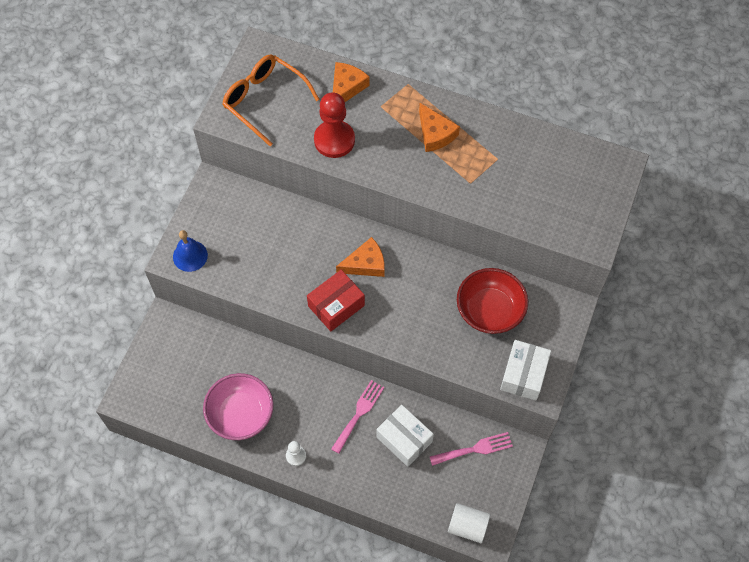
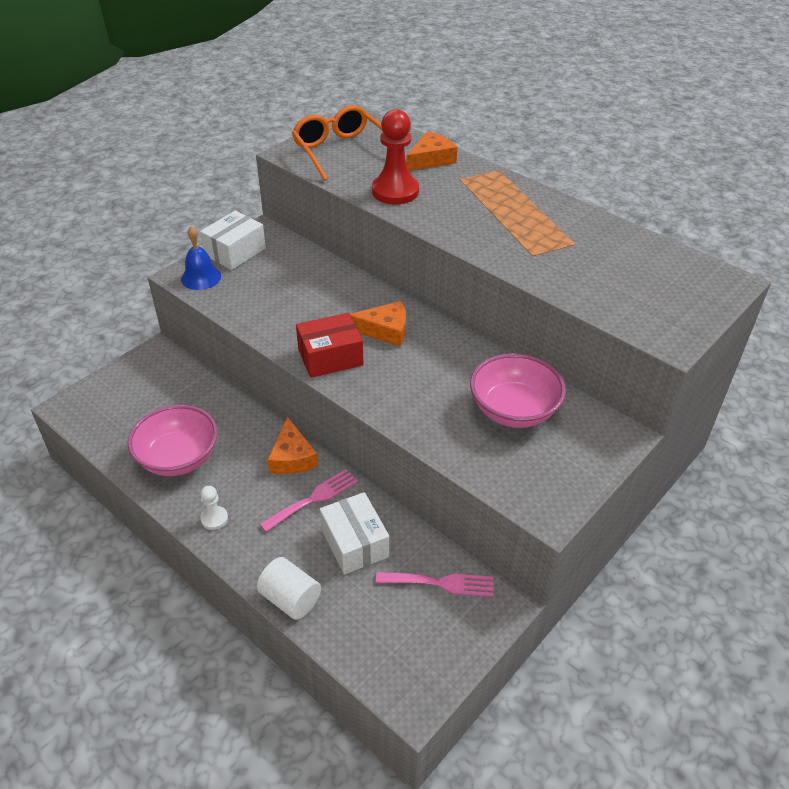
camera: 20 degrees right, 20 degrees down
(435, 134) = (510, 210): orange cheese -> orange cheese (292, 457)
(467, 526) = (389, 674): white cylinder -> white cylinder (290, 599)
(489, 311) = (513, 410): red bowl -> pink bowl
(524, 375) = (531, 487): white box -> white box (235, 252)

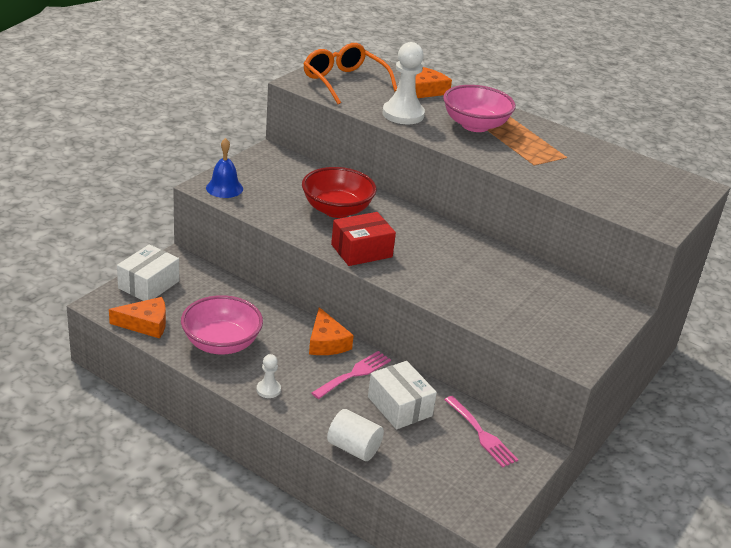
camera: 10 degrees left, 10 degrees down
(235, 252) = (249, 168): white box -> white box (149, 285)
(316, 303) = (337, 210): none -> red bowl
(385, 330) = (404, 231): orange cheese -> orange cheese (145, 324)
(395, 191) = (403, 114): red pawn -> white pawn
(441, 583) = (482, 434): pink fork -> pink fork turned 60 degrees clockwise
(513, 410) = (530, 290): pink bowl -> pink bowl (475, 125)

